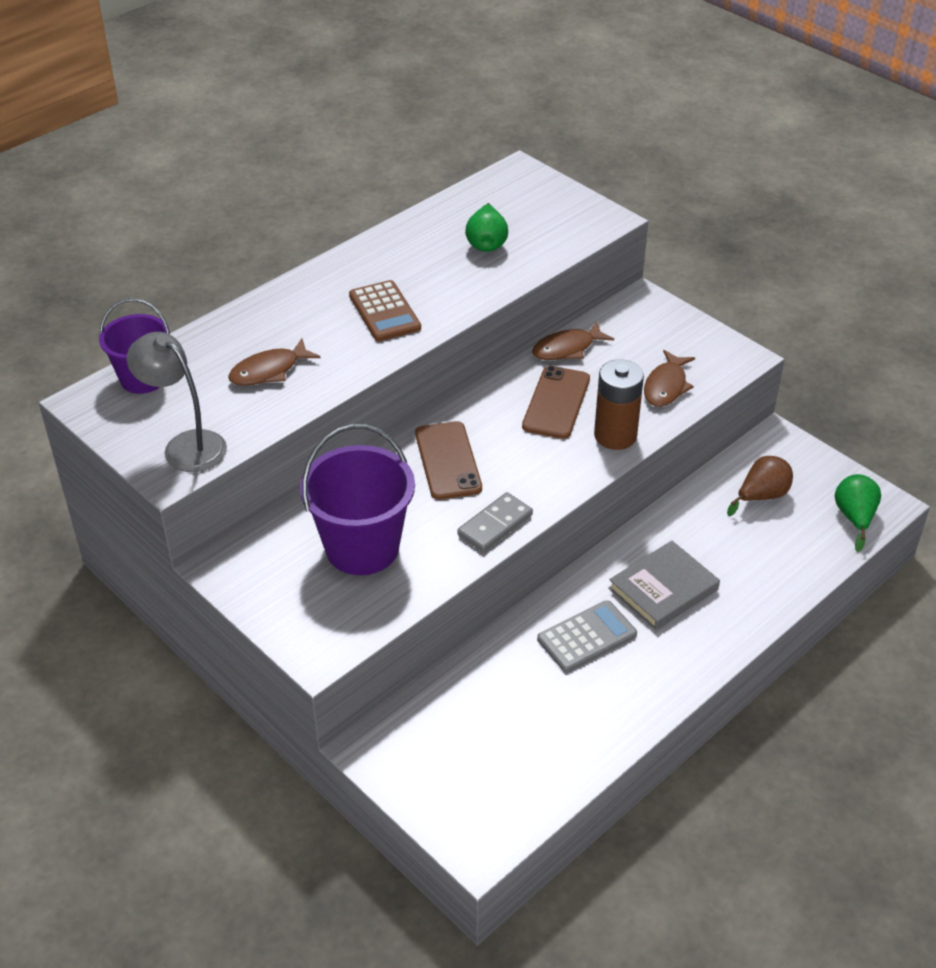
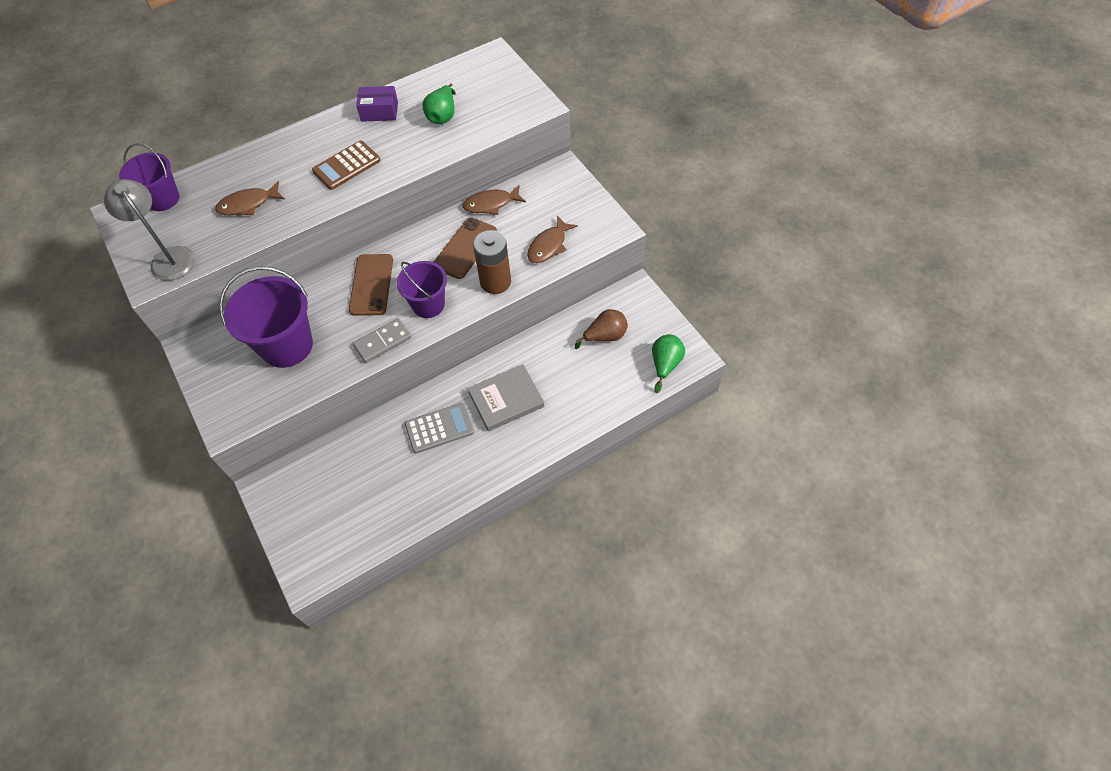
camera: 15 degrees right, 15 degrees up
(384, 312) = (346, 166): brown calculator -> brown calculator turned 60 degrees clockwise
(399, 247) = (379, 111): none -> purple box
(537, 473) = (428, 305): none -> purple bucket

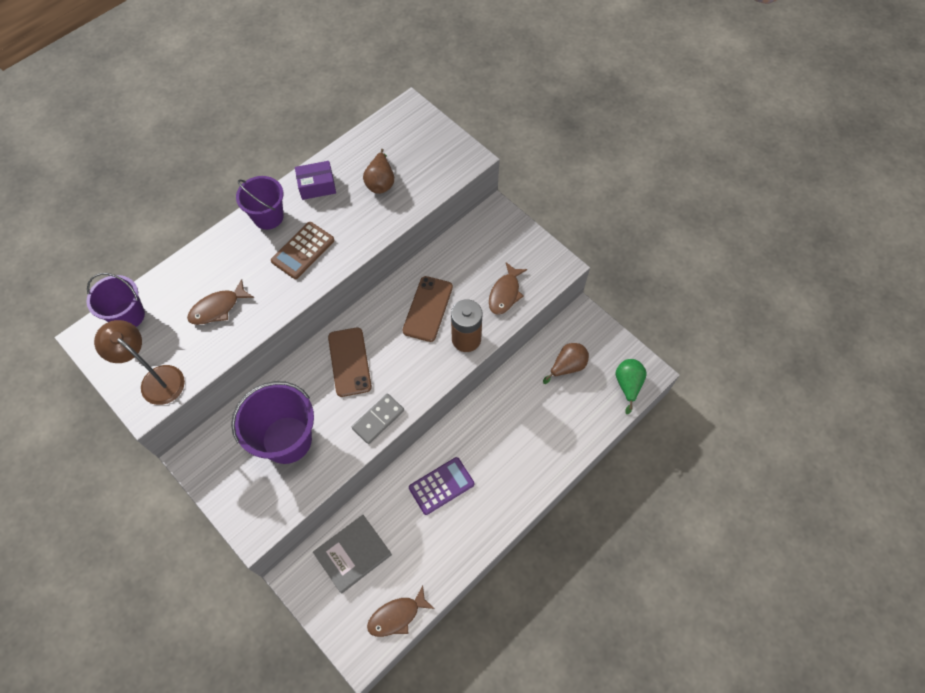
camera: 15 degrees left, 5 degrees up
(169, 257) = (156, 379): grey lamp -> brown lamp
(428, 305) = (410, 373): purple bucket -> purple bucket (268, 217)
(439, 428) = (441, 486): grey calculator -> purple calculator
(442, 116) = (380, 182): green pear -> brown pear
(491, 204) = (439, 258): brown fish -> brown fish (397, 616)
(506, 399) = (495, 445): grey book -> grey book (353, 554)

